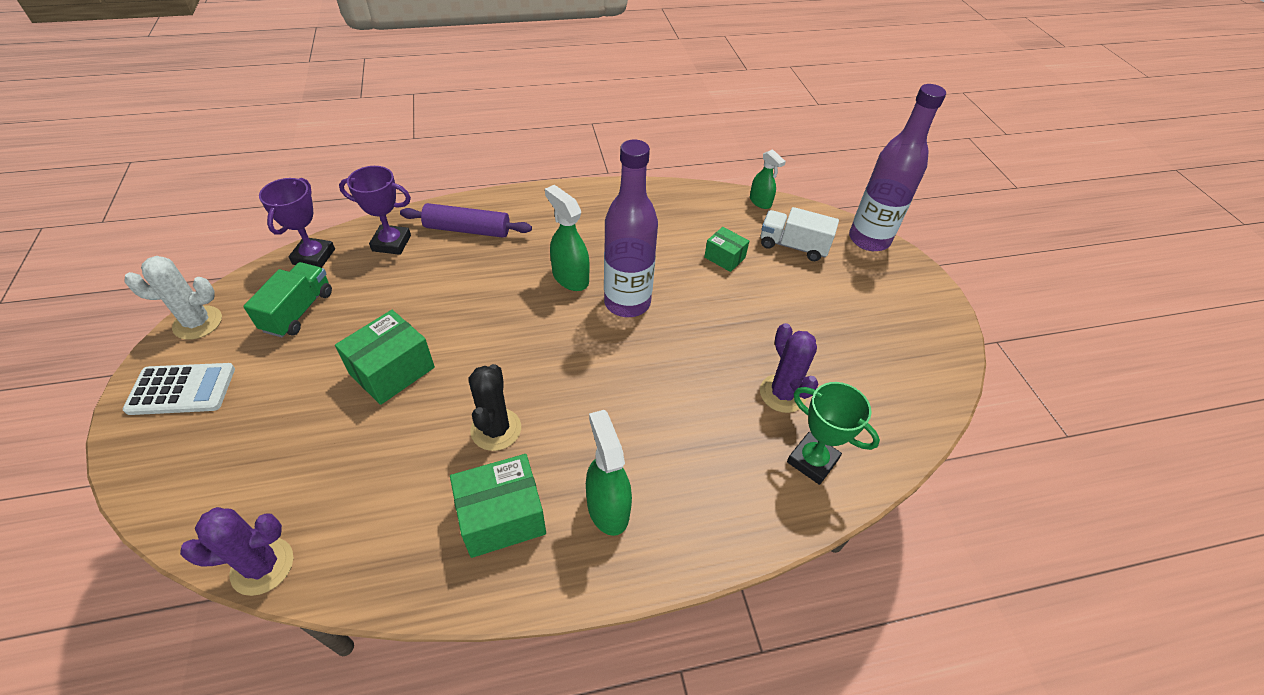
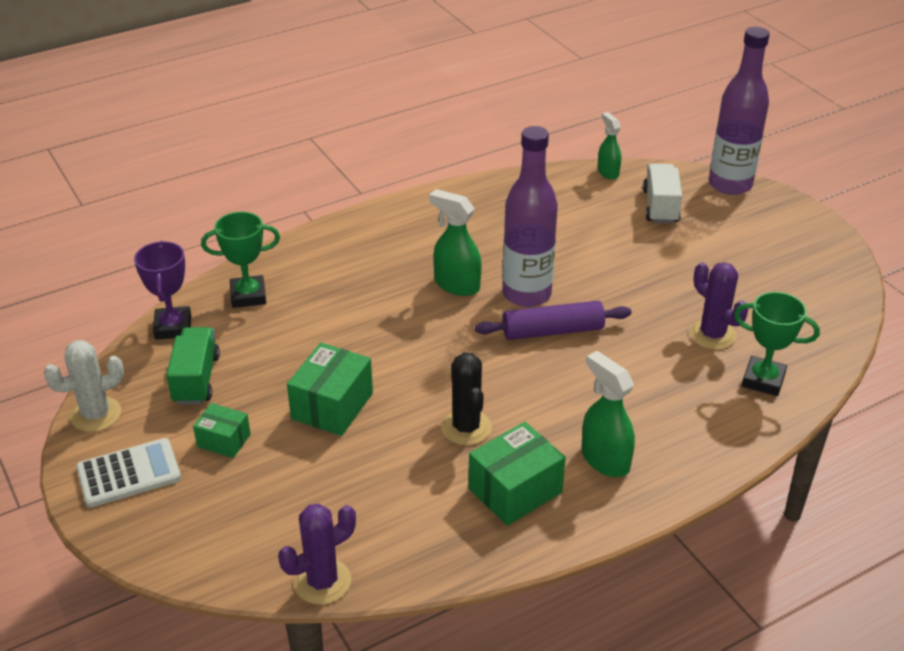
camera: 15 degrees left, 10 degrees down
(391, 243) = (248, 296): purple trophy -> green trophy
(467, 230) = (321, 265): purple rolling pin -> purple rolling pin (552, 331)
(724, 257) = (599, 232): green box -> green box (224, 441)
(760, 202) = (608, 172): green spray bottle -> green spray bottle turned 150 degrees counterclockwise
(793, 246) = (660, 206): white truck -> white truck turned 90 degrees clockwise

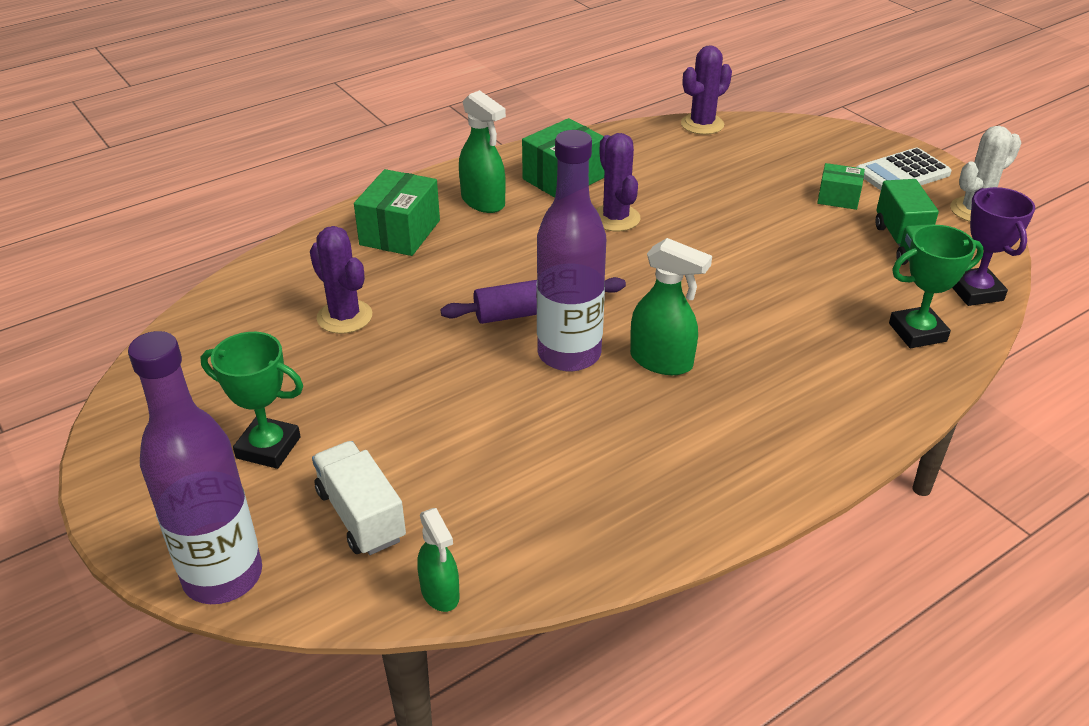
camera: 175 degrees right, 0 degrees up
(332, 406) = (753, 228): green box -> green box (400, 232)
(466, 427) = (615, 218): black cactus -> purple cactus
(660, 206) = (361, 515): white truck -> white truck turned 150 degrees clockwise
(763, 380) = (305, 273): green trophy -> green trophy (268, 447)

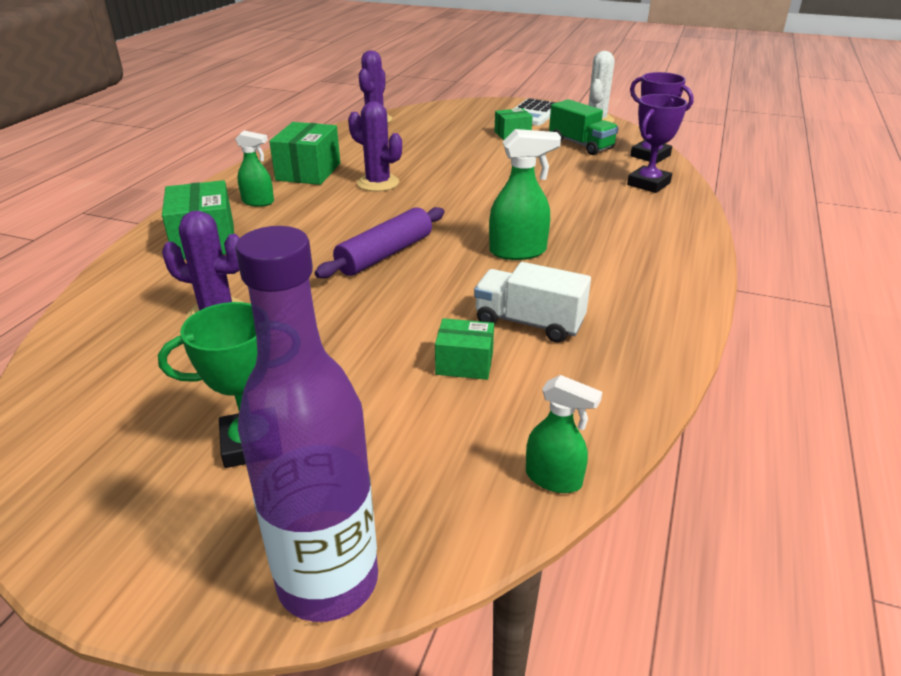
camera: 35 degrees left, 5 degrees down
(361, 515) = (410, 455): white truck -> white truck (529, 323)
(483, 202) = (258, 202): green spray bottle -> green spray bottle, size x0.66
(483, 457) = (464, 363): none -> green box
(569, 354) = (446, 271): purple bottle -> none
(917, 332) = (648, 184): green trophy -> purple trophy

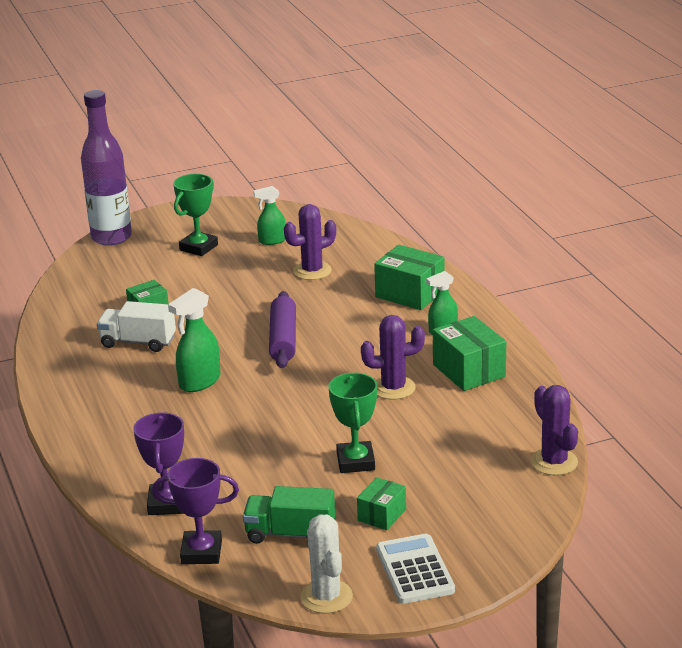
camera: 140 degrees right, 5 degrees down
(483, 158) = (355, 462): none -> green trophy
(529, 323) = (138, 342): white truck -> white truck turned 150 degrees counterclockwise
(554, 479) = (58, 291): green spray bottle -> green spray bottle (272, 241)

